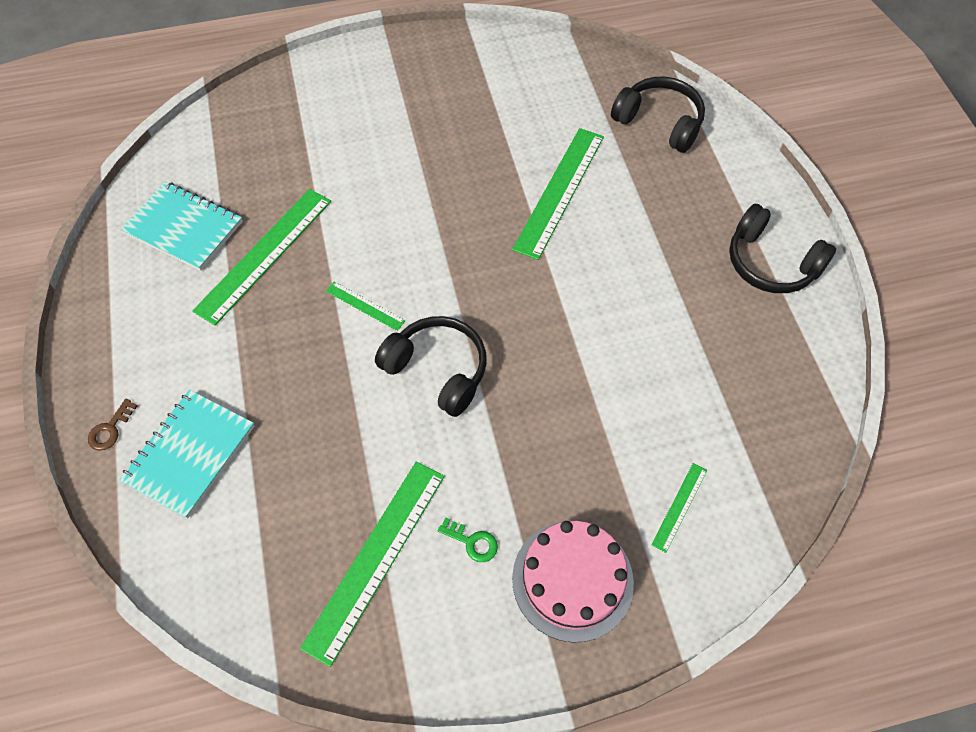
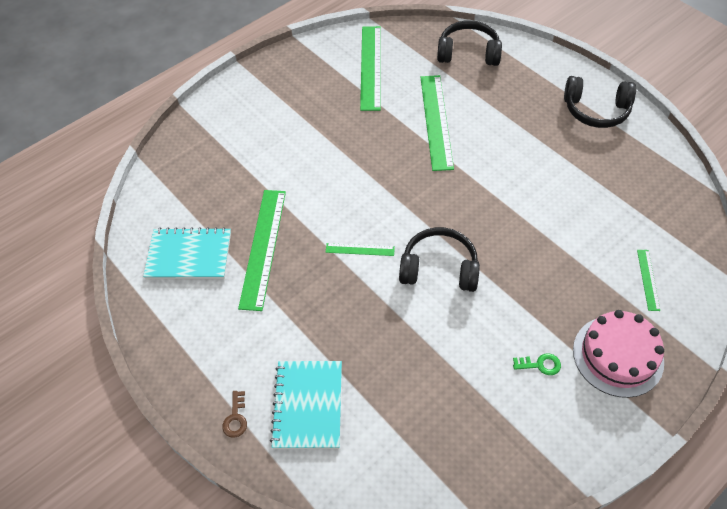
camera: 25 degrees left, 5 degrees down
(375, 558) = (486, 407): green ruler -> green ruler (370, 67)

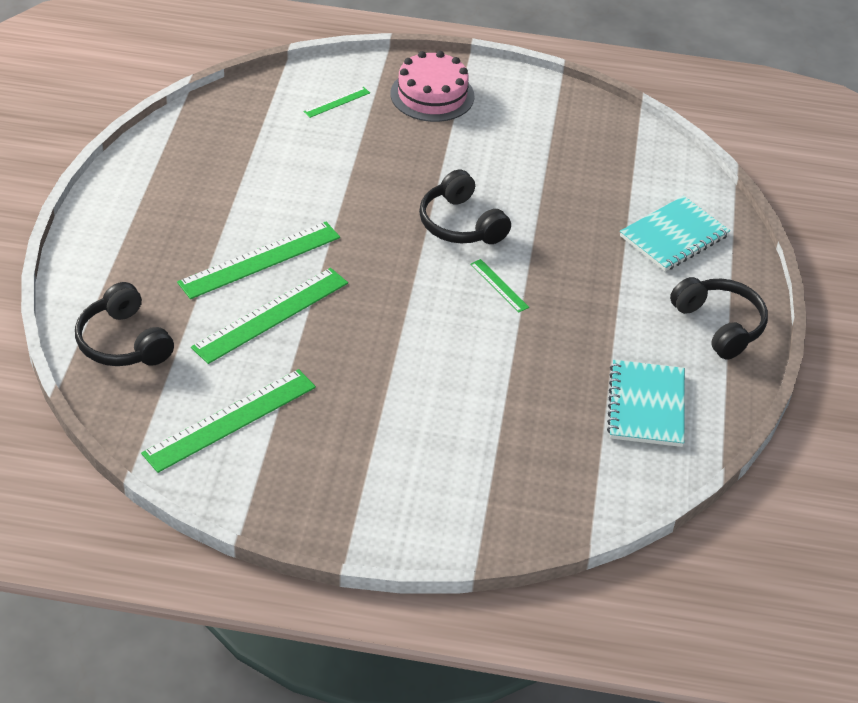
camera: 135 degrees left, 10 degrees down
(189, 255) = (646, 406): turquoise notebook -> turquoise notebook turned 45 degrees clockwise
(236, 418) = (734, 271): brown key -> none
(263, 247) = (574, 355): green ruler -> green ruler (260, 260)
(540, 364) = (487, 130): green key -> none
(596, 110) = (138, 202): black headphones -> black headphones (719, 325)

